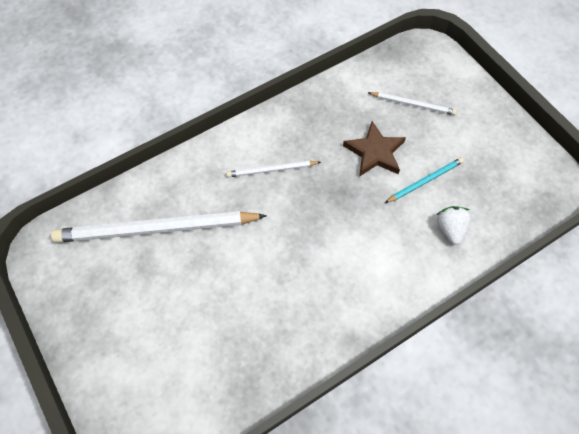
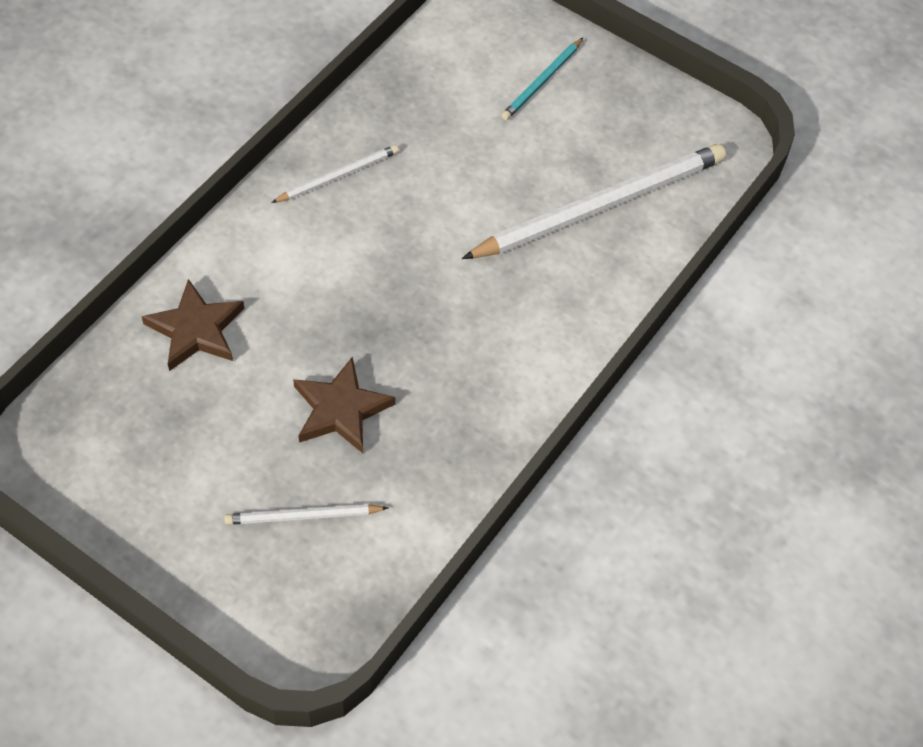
camera: 155 degrees right, 5 degrees down
(271, 170) = (487, 332): white pencil -> white pencil (338, 176)
(425, 181) = (249, 389): turquoise pencil -> turquoise pencil (542, 81)
(450, 229) = (196, 330): white strawberry -> brown star

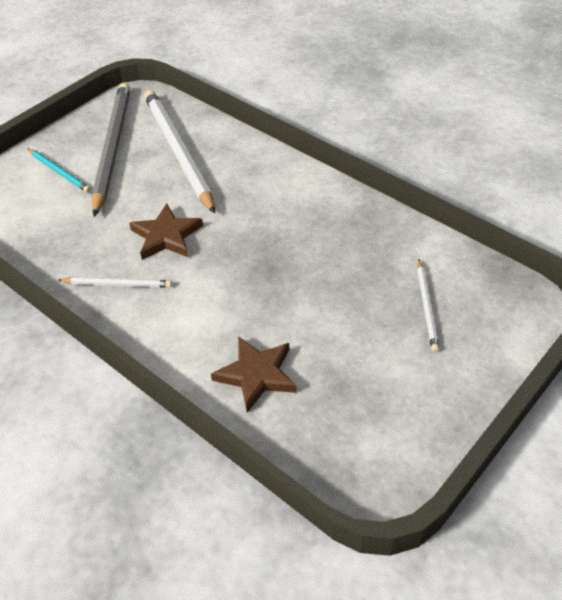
camera: 80 degrees left, 10 degrees down
(338, 176) = (117, 284): white pencil -> white pencil turned 120 degrees clockwise
(340, 409) = (336, 285): brown star -> brown star (166, 236)
(599, 130) = (112, 148): none -> grey pencil

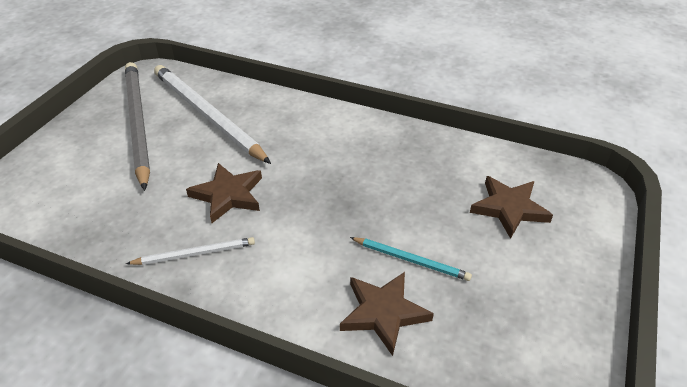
camera: 20 degrees left, 5 degrees down
(59, 172) = (88, 155): turquoise pencil -> turquoise pencil (411, 260)
(426, 307) = (509, 208): white pencil -> brown star

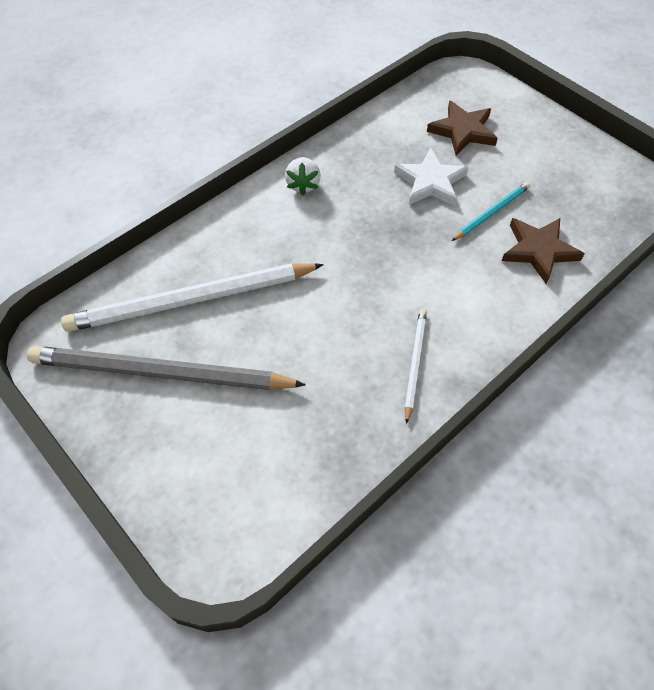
camera: 65 degrees left, 15 degrees up
(228, 195) = (344, 316): brown star -> none
(357, 130) = (303, 184): none -> white strawberry
(419, 204) = (430, 182): none -> white star

